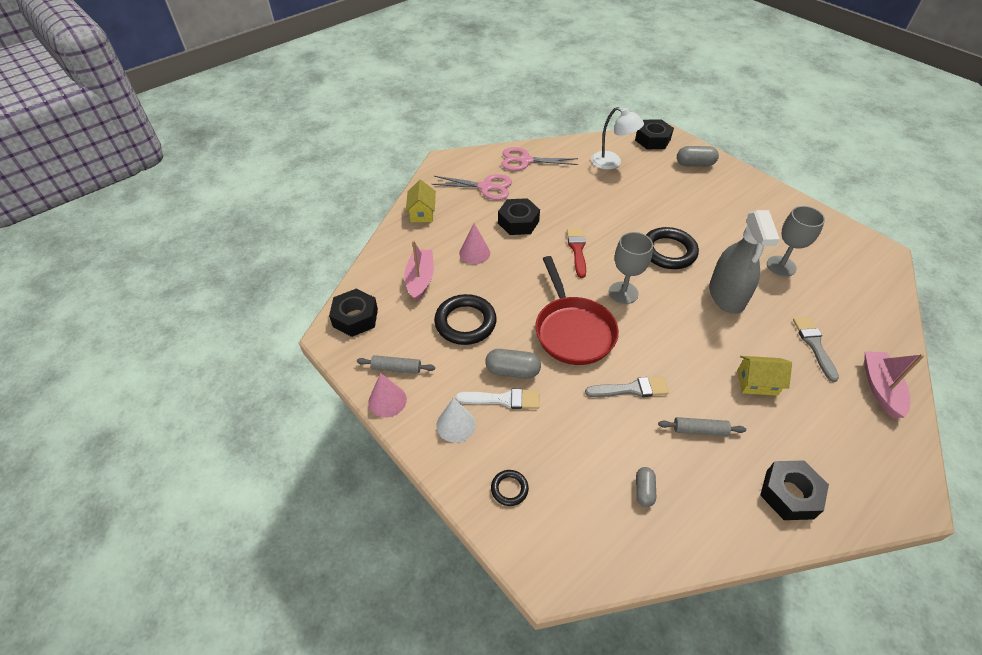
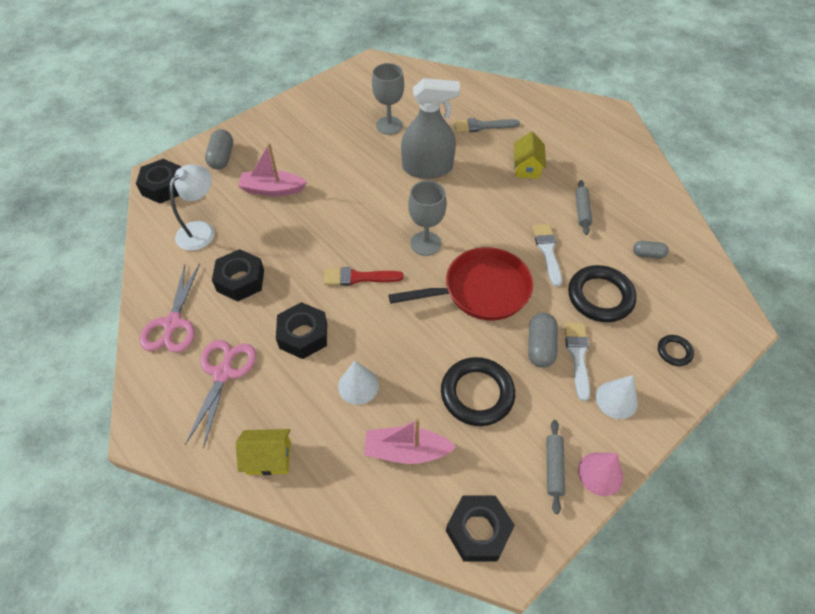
camera: 90 degrees left, 5 degrees up
(474, 253) = (358, 386): pink cone -> white cone
(631, 389) = (547, 251): grey brush -> white brush
(668, 251) = (365, 200): black ring -> black ring (600, 296)
(789, 494) = (626, 170): black nut -> black nut (240, 280)
(880, 388) = (522, 102): pink boat -> pink boat (272, 189)

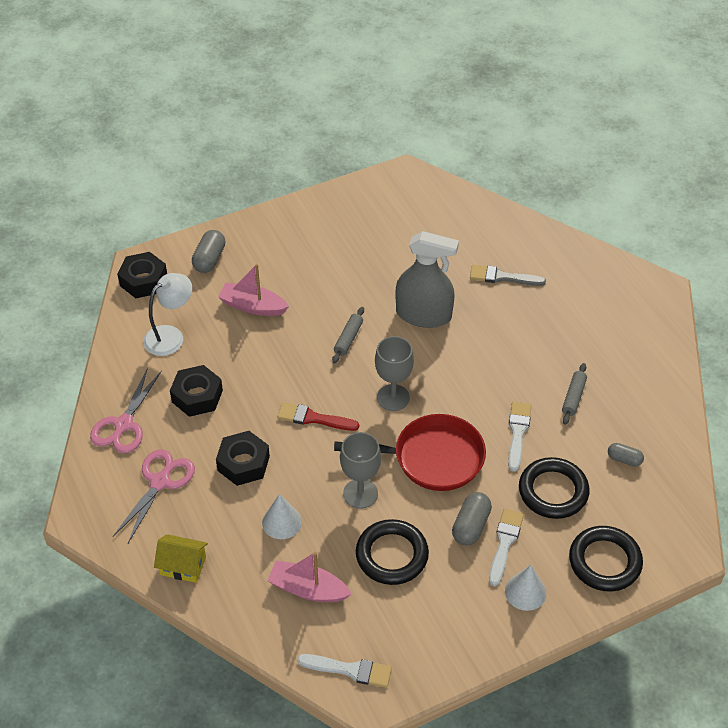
camera: 15 degrees right, 5 degrees down
(389, 125) = (398, 256): grey goblet -> grey goblet (360, 493)
(478, 531) = (350, 670): black nut -> white brush
(527, 167) = (533, 336): yellow house -> none
(553, 468) = (439, 636): grey rolling pin -> grey rolling pin (348, 339)
(600, 473) = (481, 651): pink cone -> none
(674, 352) = (604, 561): black ring -> black ring, size x2.02

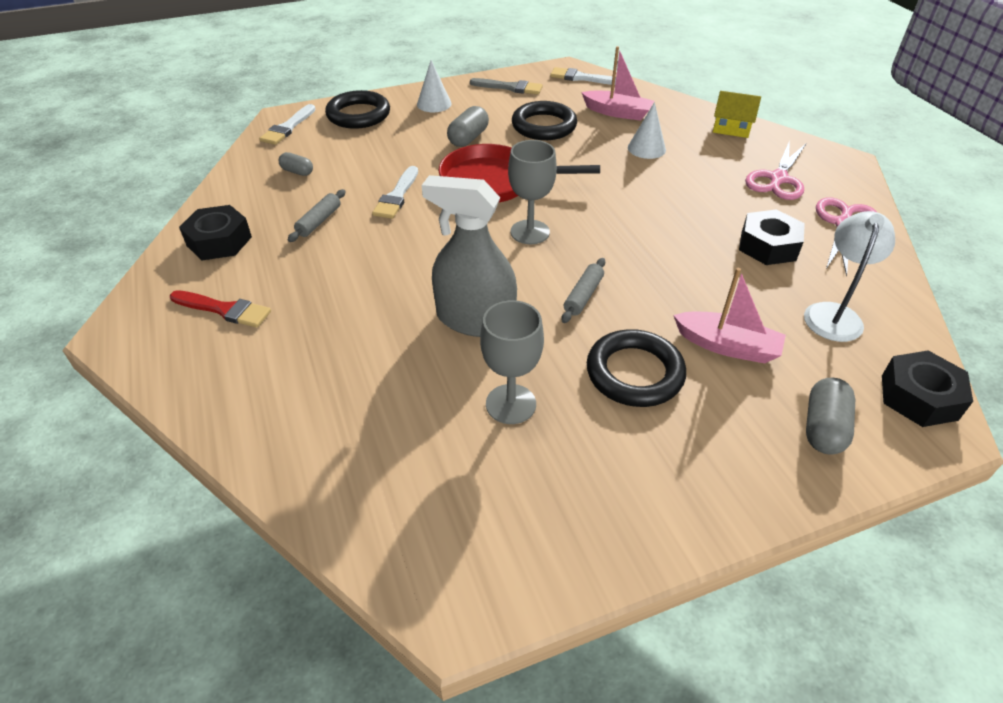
camera: 175 degrees left, 5 degrees down
(170, 336) = (833, 314): white lamp -> white lamp turned 150 degrees clockwise
(243, 463) = (694, 188): black nut -> black nut (219, 241)
(313, 418) = (623, 219): red brush -> red brush (224, 310)
(360, 493) = (571, 162): grey goblet -> grey goblet (511, 404)
(502, 277) = (341, 365): grey brush -> grey brush (510, 87)
(504, 543) = (441, 128): white brush -> white brush (288, 127)
(553, 491) = (381, 155): black ring -> black ring (634, 373)

